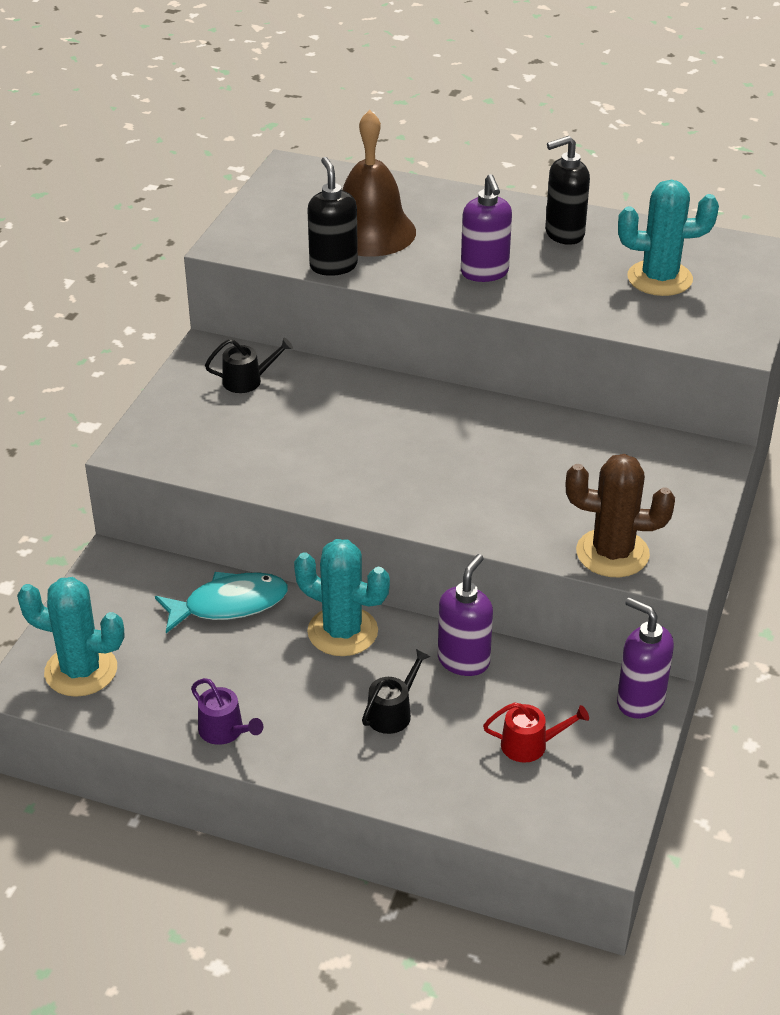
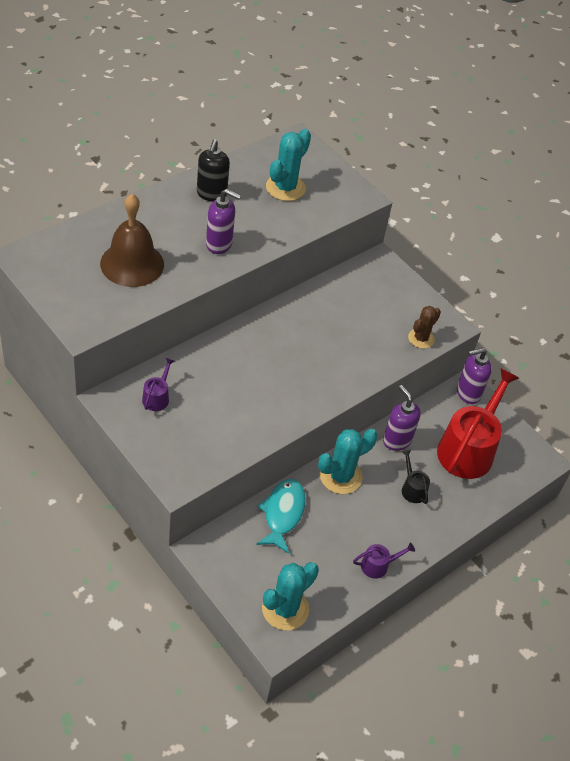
camera: 65 degrees left, 10 degrees up
(247, 381) = (157, 397): black watering can -> purple watering can
(333, 266) = (152, 298): black soap dispenser -> none
(529, 745) = (468, 449): red watering can -> red watering can, size x2.27
(612, 553) = (421, 338): brown cactus -> brown cactus, size x0.65

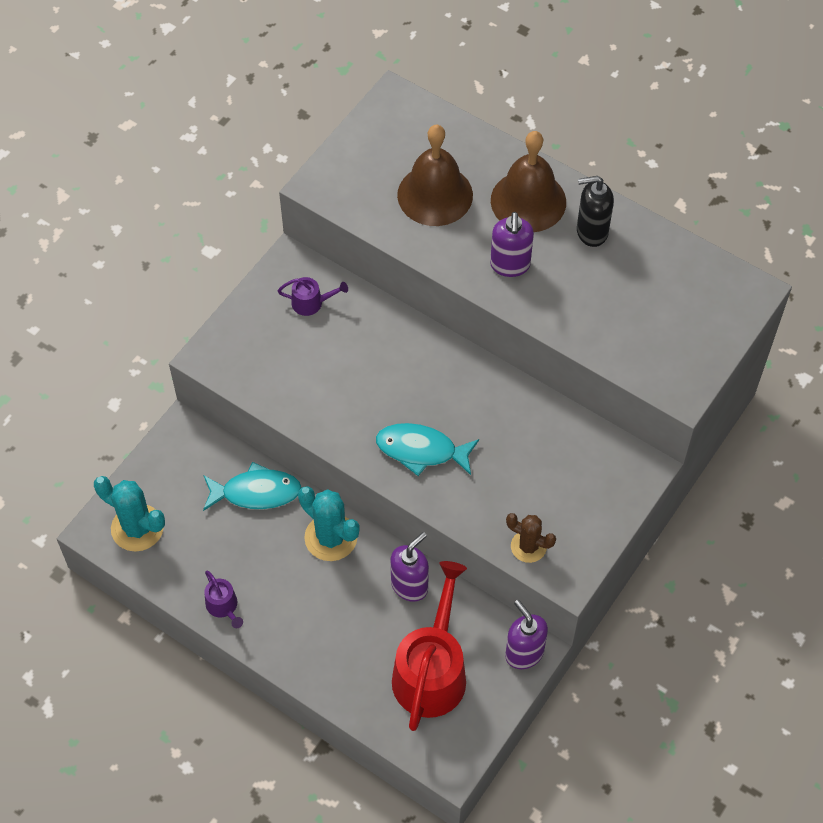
camera: 80 degrees right, 10 degrees up
(166, 216) = (528, 201): none -> brown bell
(285, 188) = (649, 303): turquoise cactus -> none
(321, 372) = (421, 450): none -> turquoise fish
(412, 489) = (344, 619): black watering can -> none
(468, 449) = (431, 671): red watering can -> red watering can turned 90 degrees counterclockwise

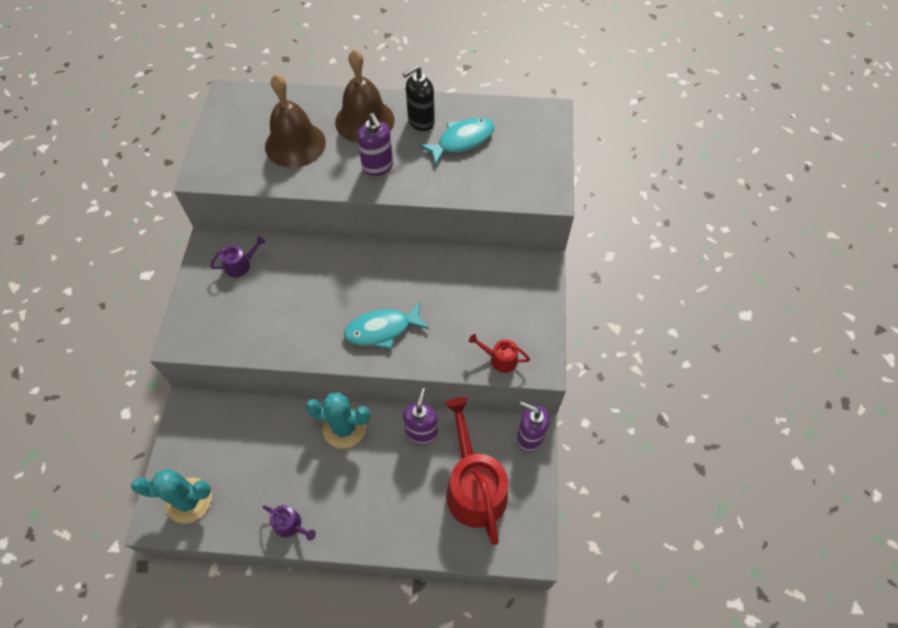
camera: 30 degrees left, 0 degrees up
(256, 492) = (270, 423): turquoise fish -> turquoise fish (462, 140)
(528, 546) = (500, 359): brown cactus -> red watering can

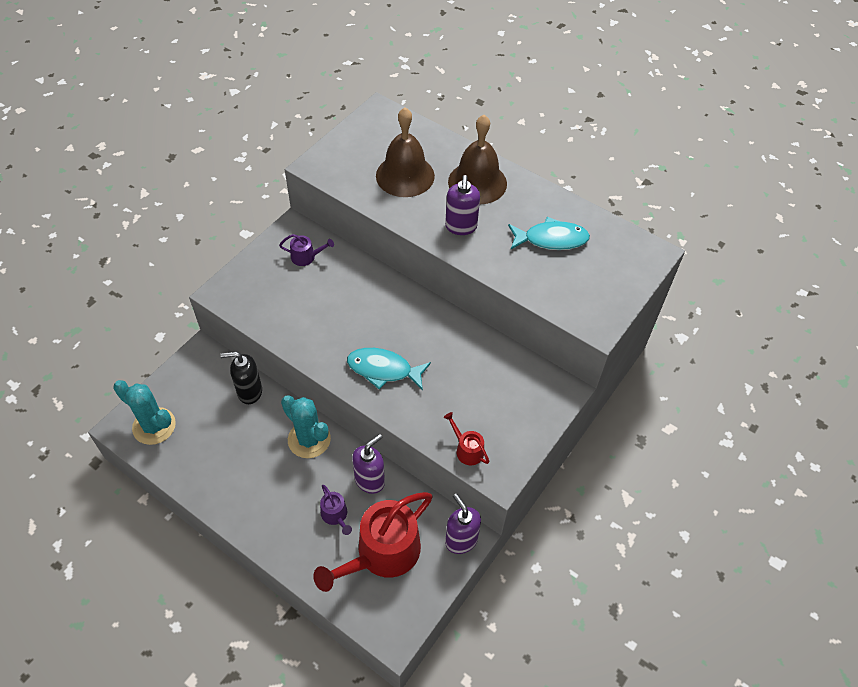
camera: 30 degrees right, 5 degrees down
(290, 525) = (215, 491): purple watering can -> purple watering can (335, 515)
(420, 121) = (526, 206): black soap dispenser -> black soap dispenser (249, 392)
(474, 487) = (382, 553): red watering can -> red watering can turned 150 degrees counterclockwise

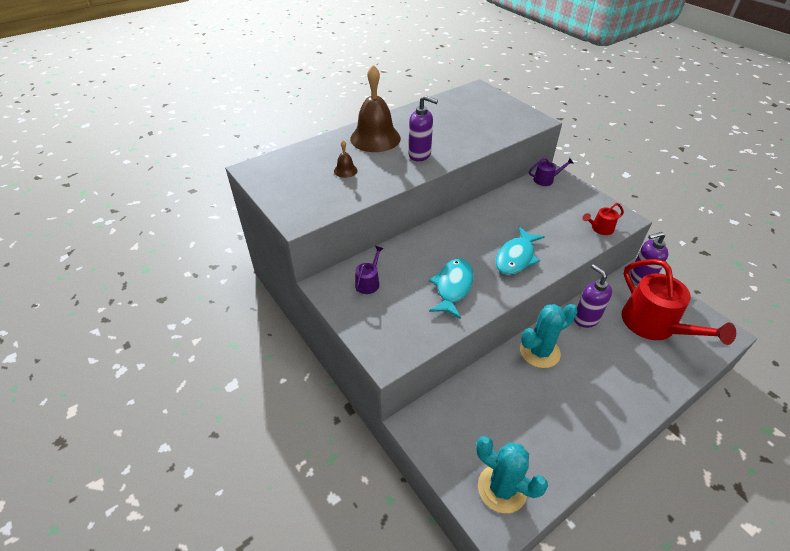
camera: 70 degrees left, 10 degrees down
(154, 426) = (502, 488): turquoise cactus -> turquoise cactus turned 75 degrees clockwise
(249, 392) = (477, 389): black soap dispenser -> none
(335, 515) = (618, 348): purple watering can -> purple watering can (546, 180)
(405, 175) = (345, 170): brown bell -> brown bell, size x0.43
(551, 239) = (450, 120): turquoise fish -> turquoise fish (453, 287)

